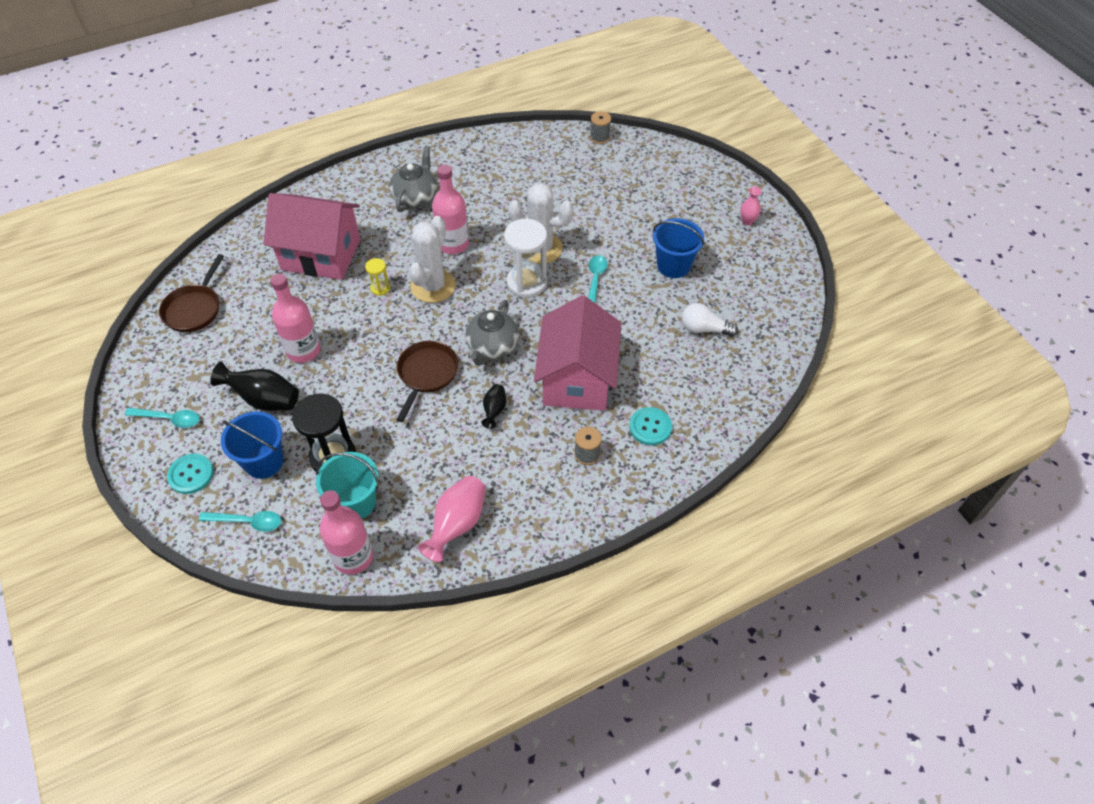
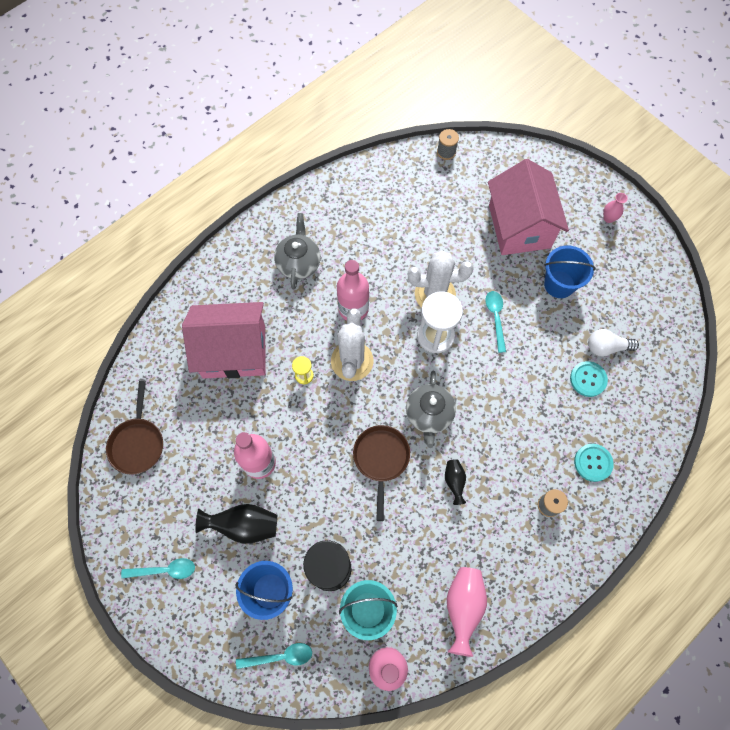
camera: 15 degrees left, 15 degrees up
(191, 474) = (209, 623): turquoise button -> turquoise button (588, 379)
(577, 379) = (514, 429): pink house -> pink house (519, 226)

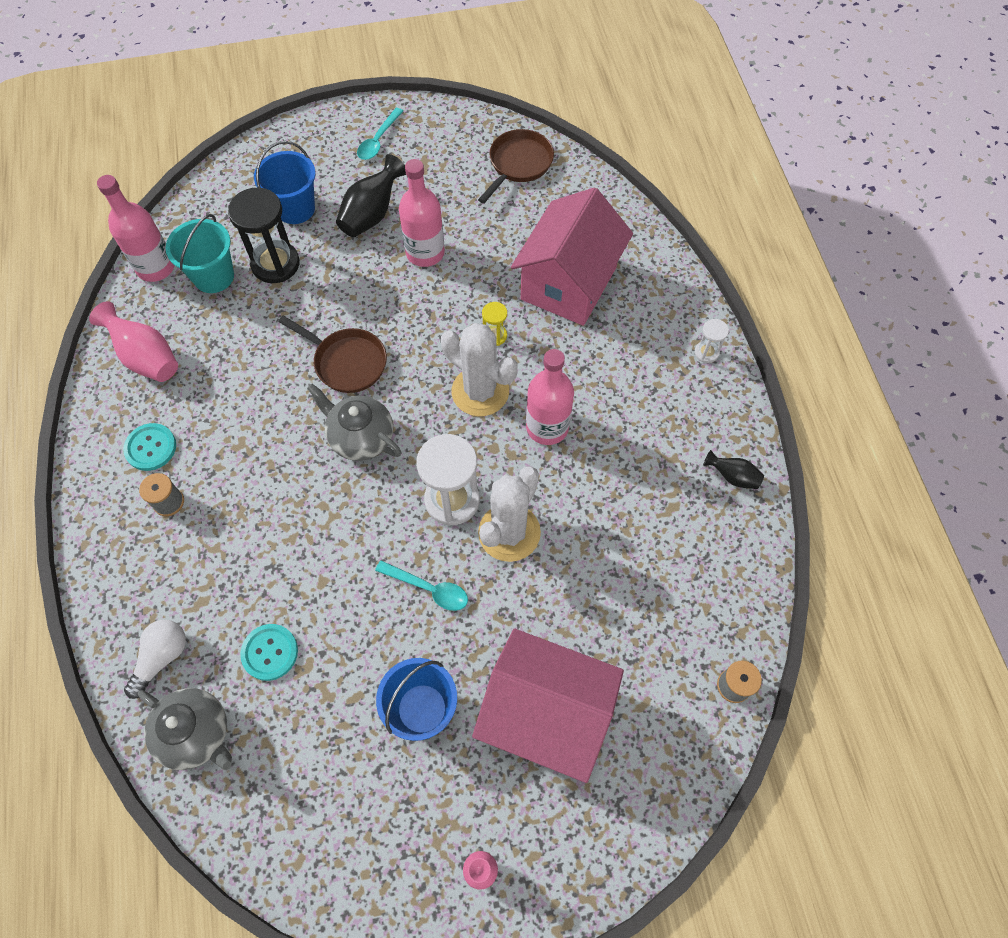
camera: 120 degrees right, 5 degrees down
(138, 443) = (518, 164): brown pan -> brown pan turned 90 degrees clockwise
(245, 245) = (706, 352): none -> white hourglass
(280, 656) = (234, 192): turquoise spoon -> none
(298, 263) = (648, 398): grey teapot -> grey teapot (196, 733)
(454, 481) = (269, 420): black vase -> black vase (732, 476)
(593, 463) = (172, 584): turquoise button -> turquoise button (151, 448)
(606, 347) = (292, 710): white light bulb -> white light bulb (162, 657)

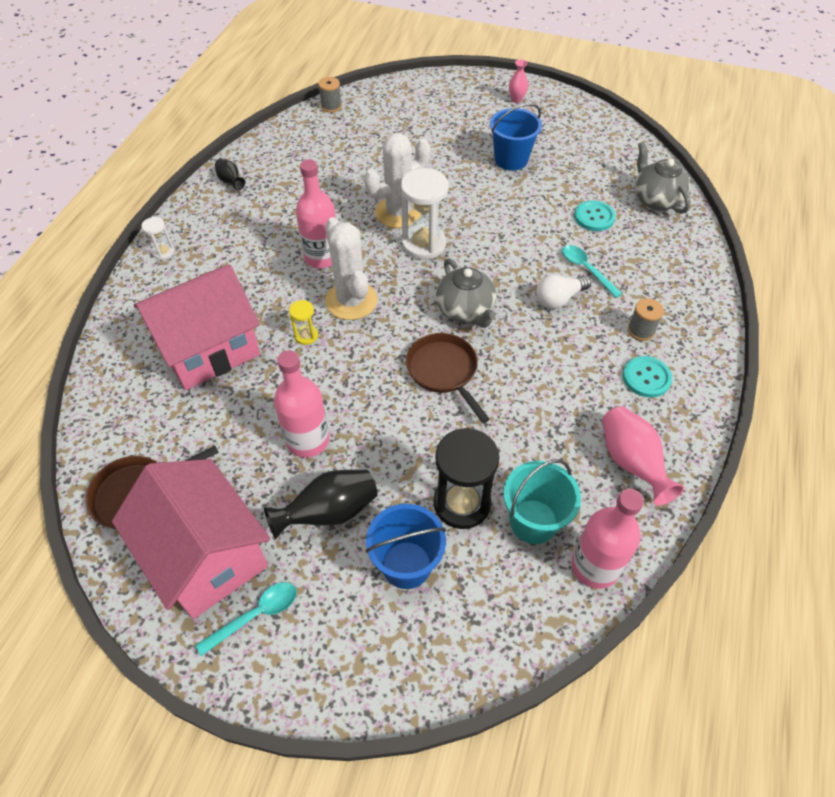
camera: 150 degrees left, 10 degrees down
(162, 657) = (670, 242): white light bulb -> white light bulb (559, 299)
(428, 589) = (472, 207): turquoise spoon -> turquoise spoon (586, 270)
(546, 713) = (441, 133): pink house -> pink house (206, 556)

